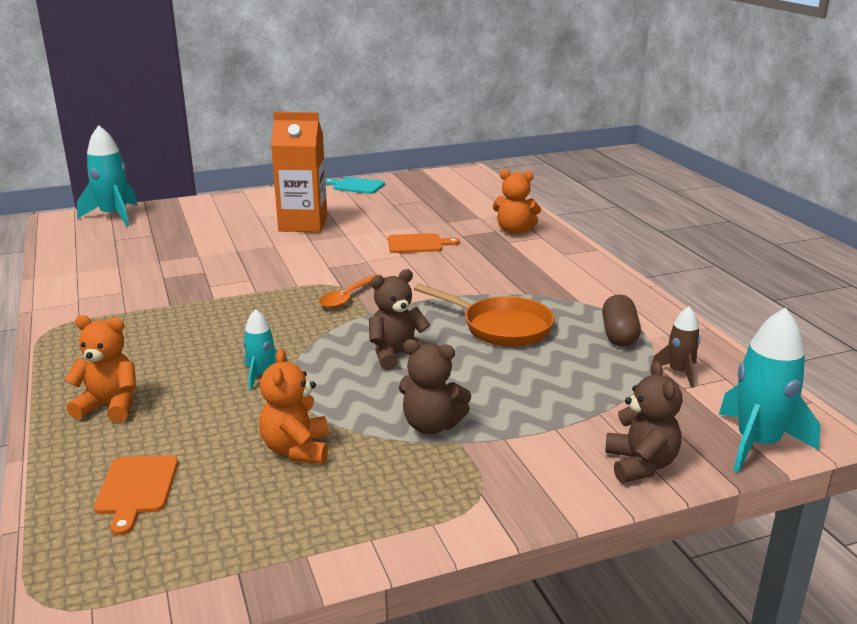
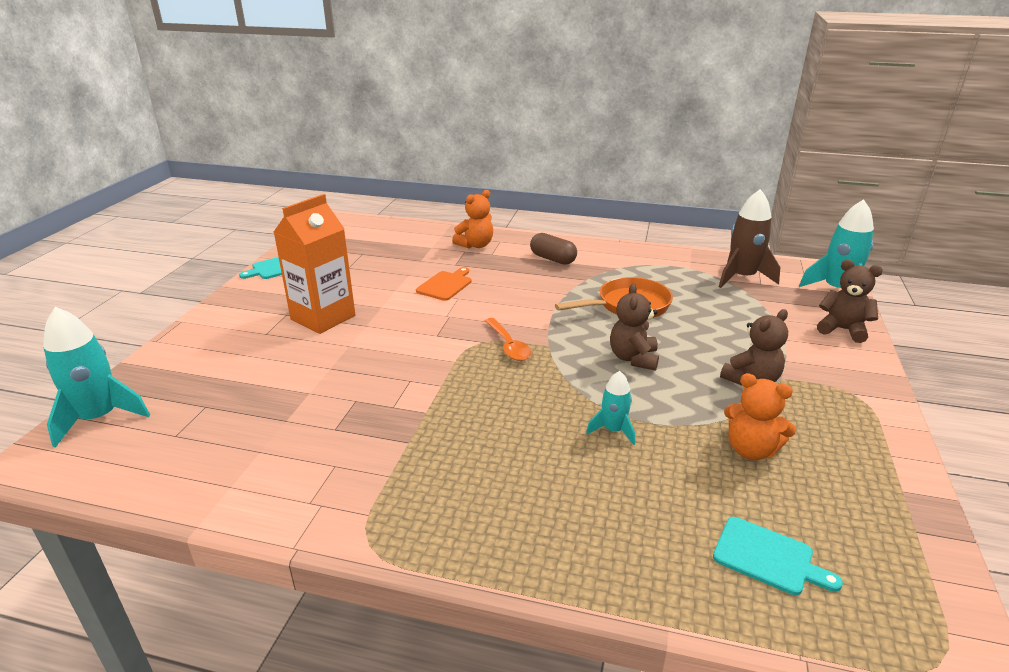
camera: 55 degrees left, 5 degrees up
(110, 406) = (600, 538): orange teddy bear -> none
(136, 488) = (767, 557): orange cutting board -> turquoise cutting board
(619, 335) = (678, 274): brown capsule -> brown capsule (552, 259)
(679, 372) = (742, 277): brown rocket -> brown rocket, size x1.80

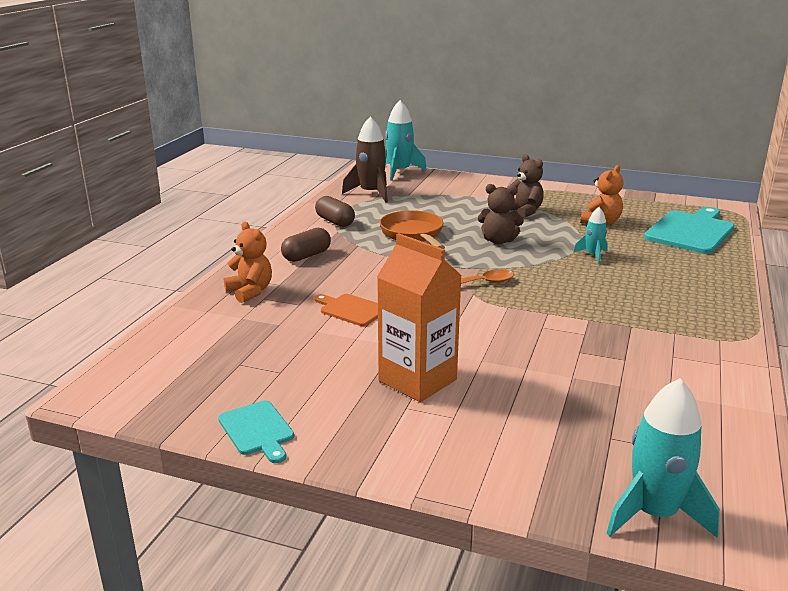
camera: 85 degrees left, 5 degrees down
(643, 265) = (335, 222): none -> brown capsule
(767, 557) = (691, 231): turquoise cutting board -> turquoise cutting board, size x1.86
(842, 329) = (457, 180): brown teddy bear -> none

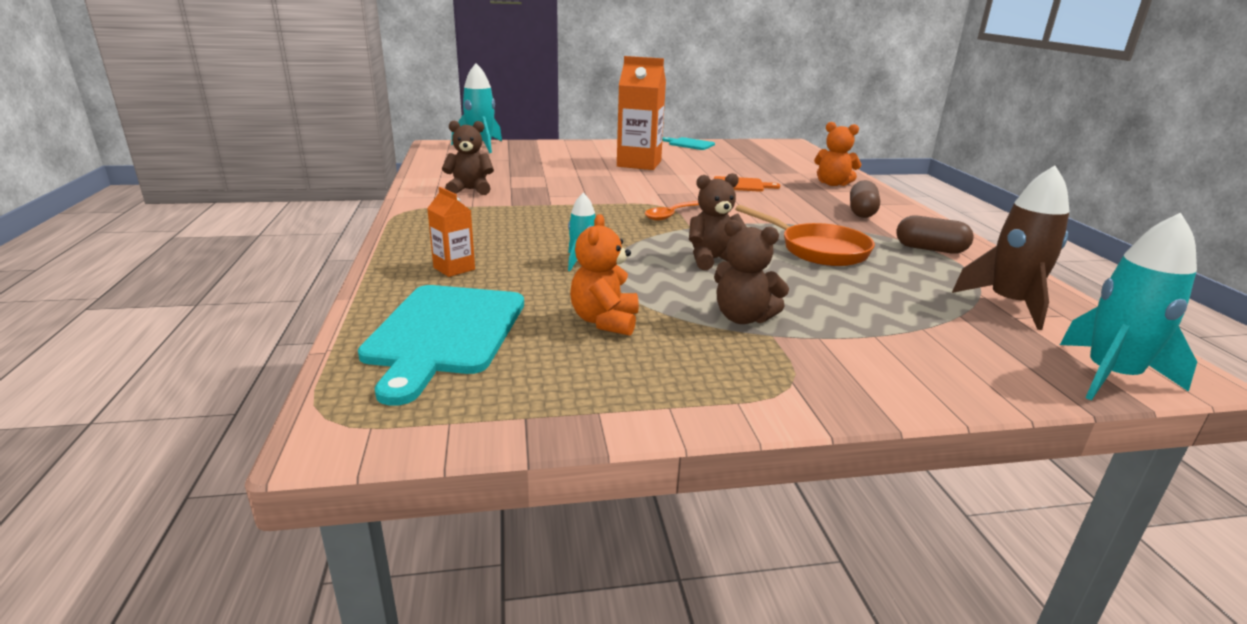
camera: 150 degrees right, 0 degrees up
(677, 362) = (470, 190): none -> brown teddy bear
(688, 266) = (454, 268): none -> orange carton

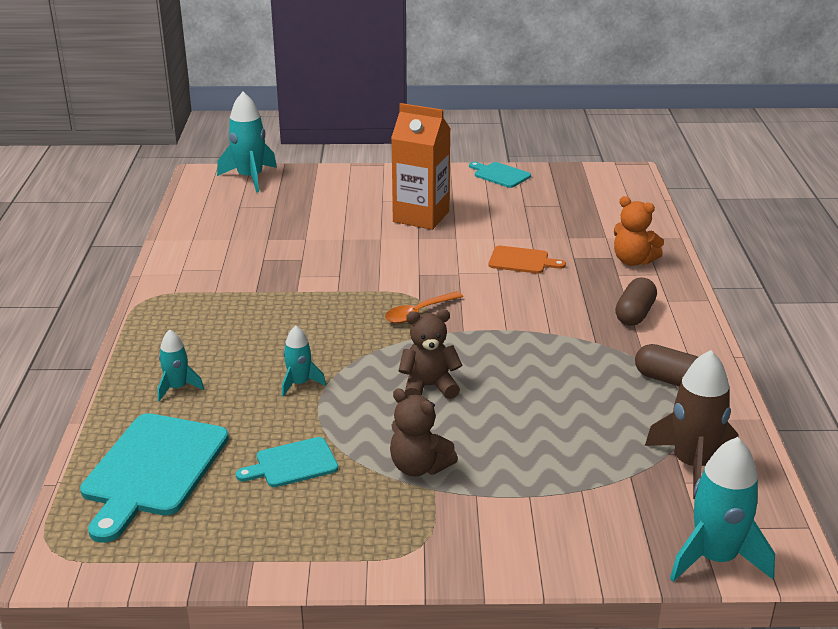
camera: 10 degrees right, 5 degrees up
(454, 268) = (177, 388): orange carton -> turquoise rocket
(470, 190) = (219, 264): brown teddy bear -> none
(605, 321) = (292, 464): orange teddy bear -> turquoise cutting board
(818, 250) = (546, 376): orange pan -> none

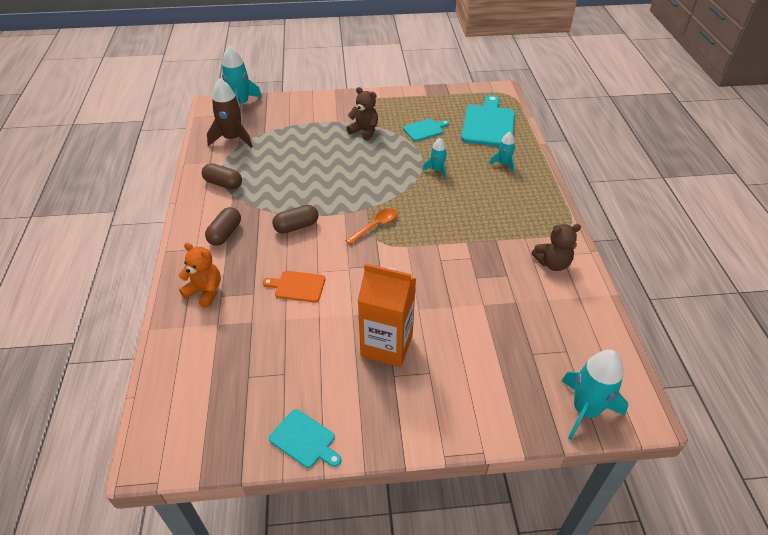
camera: 175 degrees right, 15 degrees up
(429, 387) = (363, 172): brown teddy bear -> brown teddy bear (552, 263)
(533, 317) = (296, 226): none -> brown capsule

